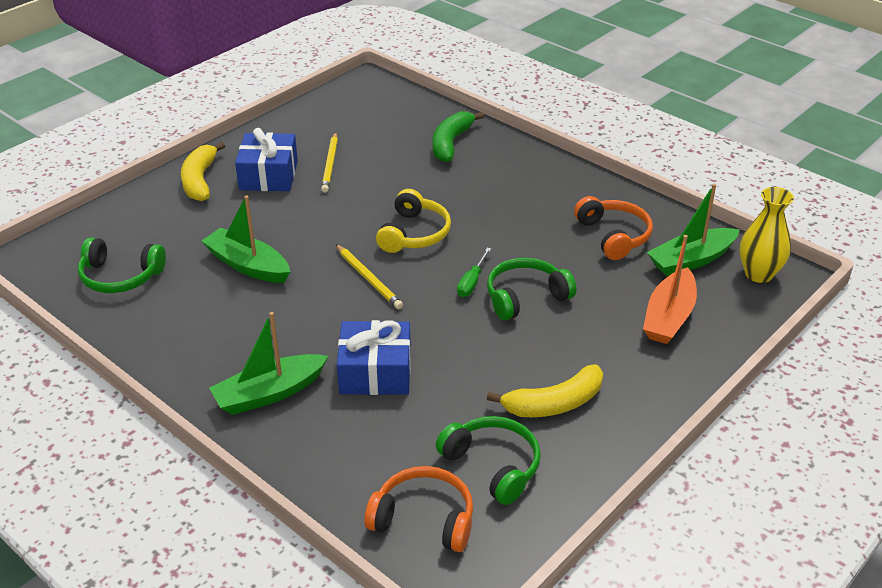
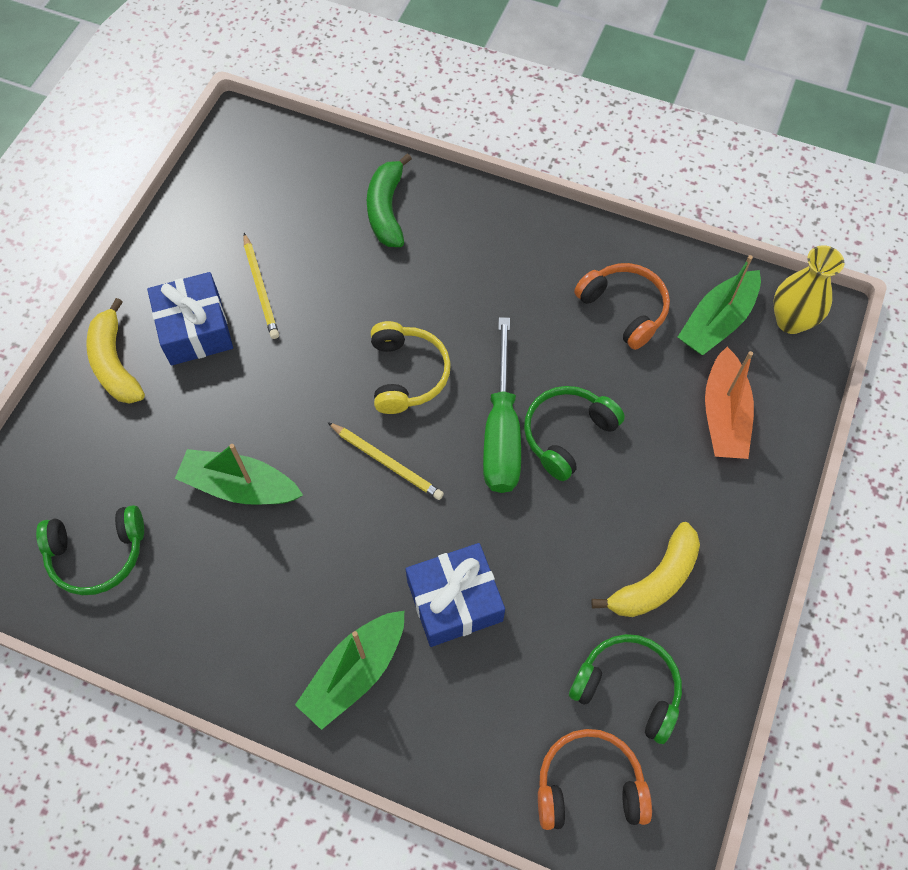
camera: 20 degrees left, 25 degrees up
(472, 282) = (501, 430): green screwdriver -> green screwdriver, size x2.12

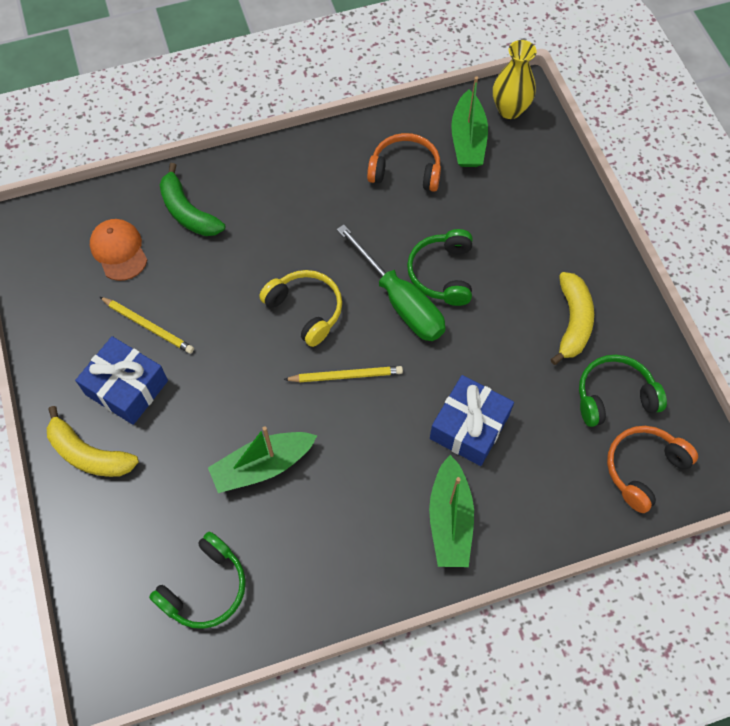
camera: 40 degrees left, 0 degrees up
(297, 204) = (119, 251): none -> orange cap
(724, 415) = (522, 194): orange boat -> none

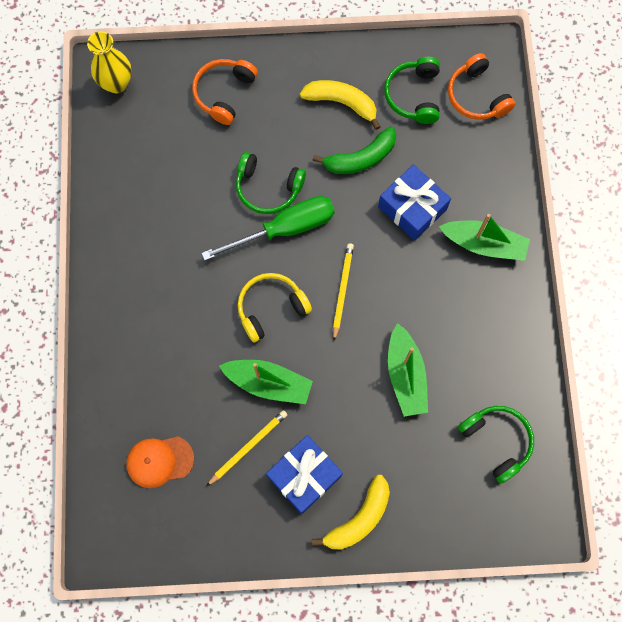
camera: 75 degrees left, 10 degrees up
(188, 212) = (136, 390): green banana -> green banana (360, 158)
(405, 171) = (153, 189): orange headphones -> orange headphones (224, 93)
(468, 140) = (137, 127): green boat -> green boat (268, 383)

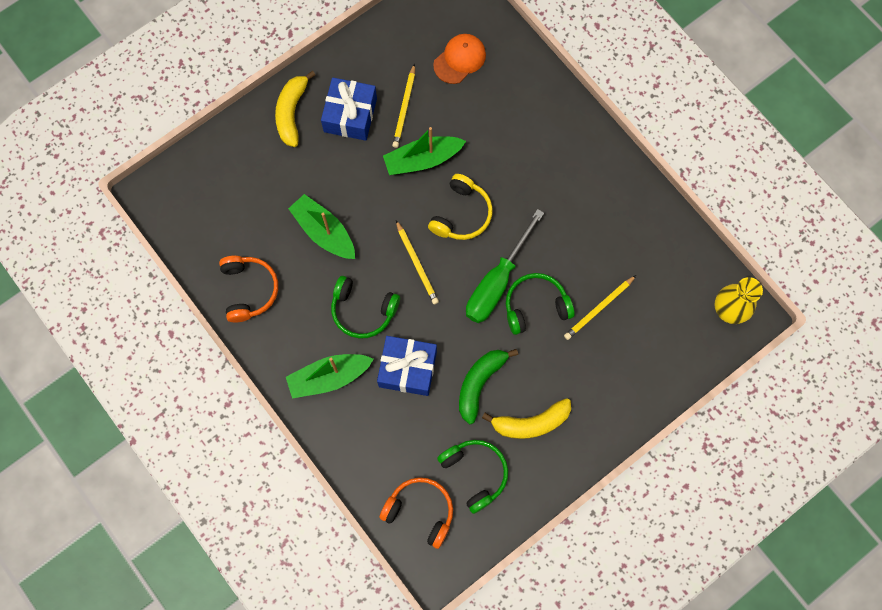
camera: 145 degrees right, 0 degrees up
(217, 152) = (599, 309): none -> yellow pencil
(224, 93) = (634, 363): orange headphones -> orange headphones (249, 290)
(496, 441) = (224, 229): green headphones -> green headphones (363, 310)

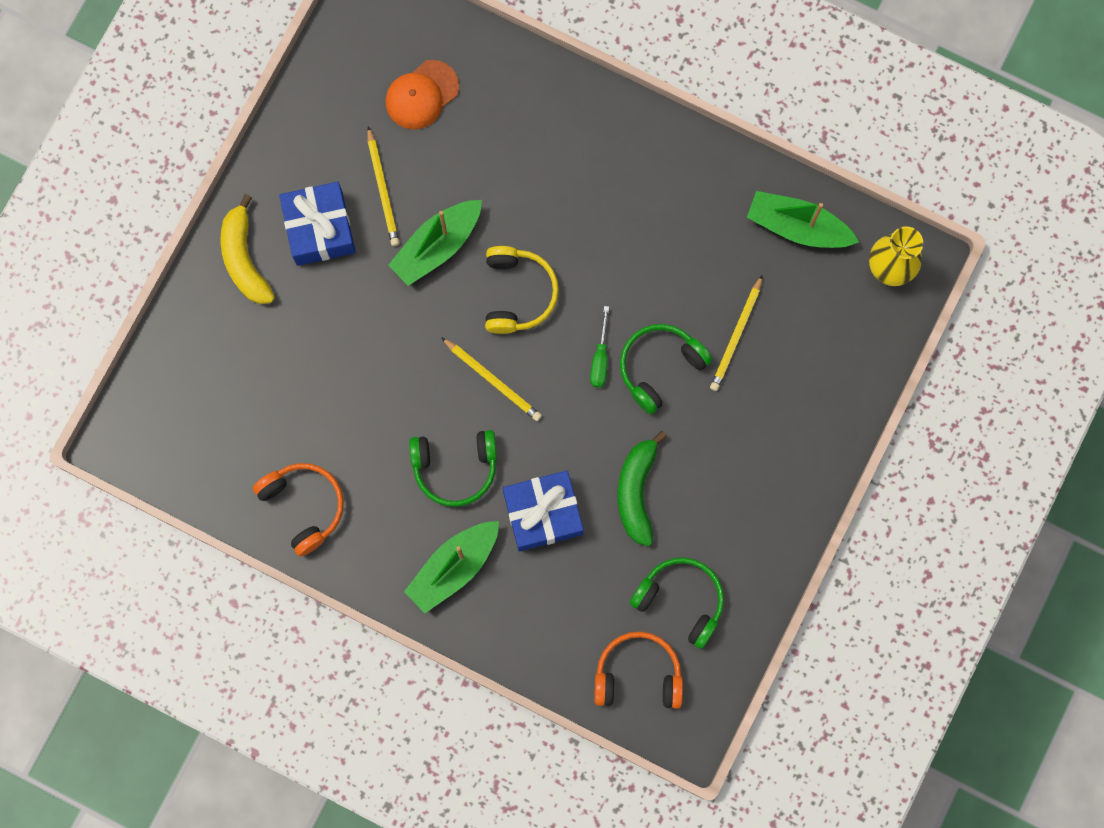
camera: 25 degrees left, 5 degrees up
(324, 232) = (360, 392): green boat -> green boat (797, 226)
(459, 59) = (421, 95): orange cap -> orange cap turned 150 degrees counterclockwise
(497, 282) = (600, 358): green screwdriver -> green screwdriver, size x0.47
(531, 423) = (718, 511): yellow banana -> none

